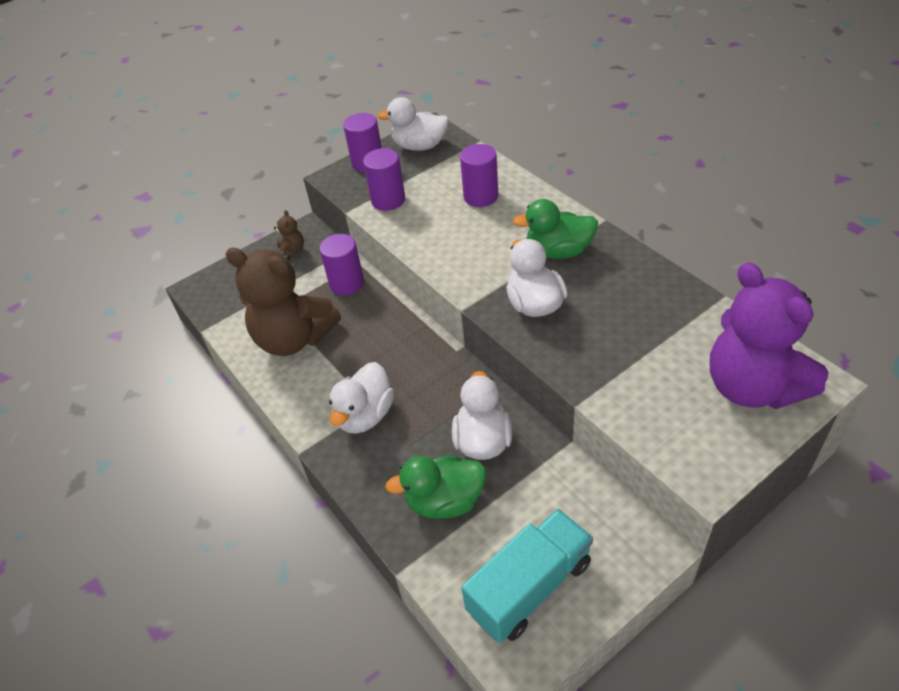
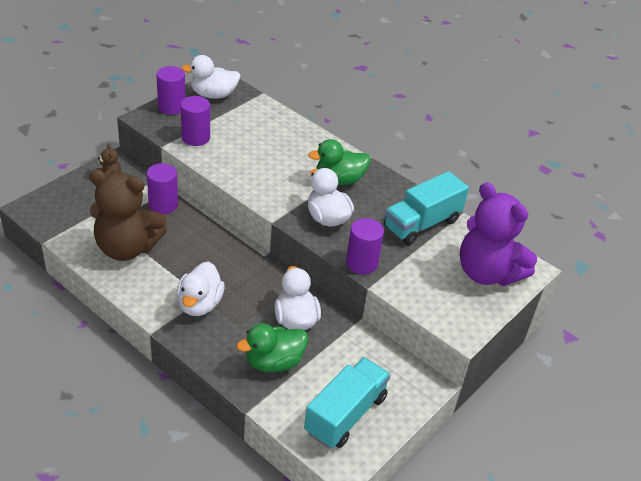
camera: 20 degrees left, 5 degrees down
(481, 196) = (271, 137): purple cylinder -> purple cylinder (361, 263)
(663, 313) = (422, 224): none -> turquoise truck

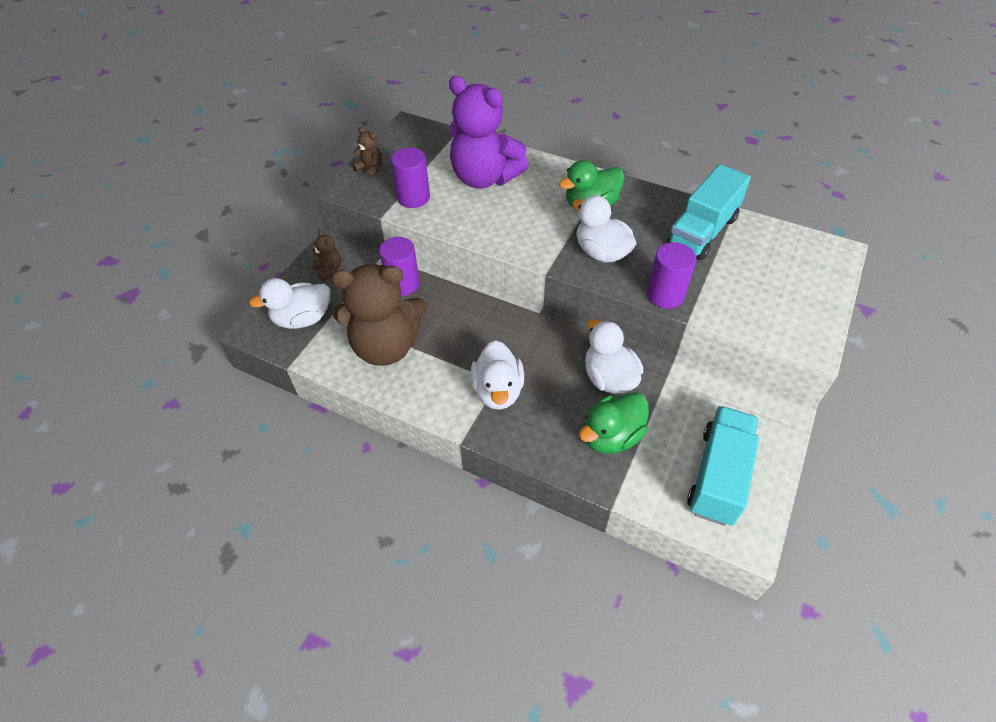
camera: 10 degrees left, 10 degrees up
(171, 107) = (370, 169): purple cylinder -> brown teddy bear
(213, 95) = (409, 144): white duck -> white duck (302, 319)
(487, 273) = (798, 268): purple teddy bear -> purple teddy bear (484, 178)

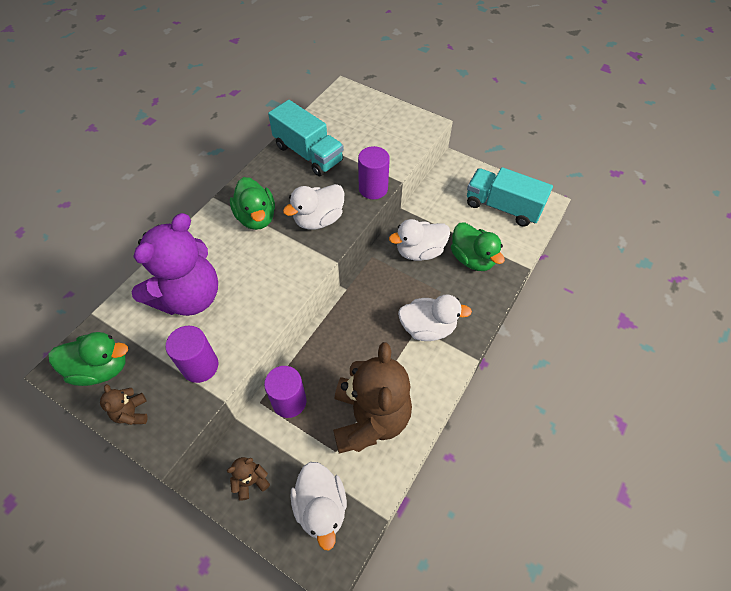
camera: 85 degrees left, 5 degrees up
(370, 169) = (132, 413): brown teddy bear -> brown teddy bear turned 60 degrees counterclockwise
(409, 144) = (101, 368): none -> green duck

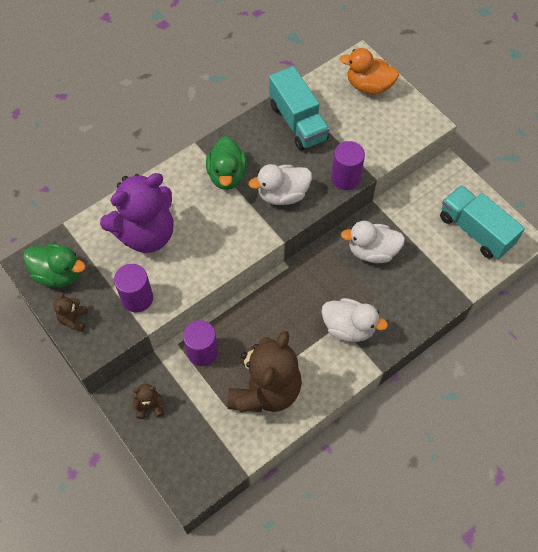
camera: 20 degrees right, 5 degrees up
(321, 507) = (198, 446): white duck -> none
(361, 109) = (368, 86): none -> orange duck
(472, 259) = (420, 275): green duck -> none

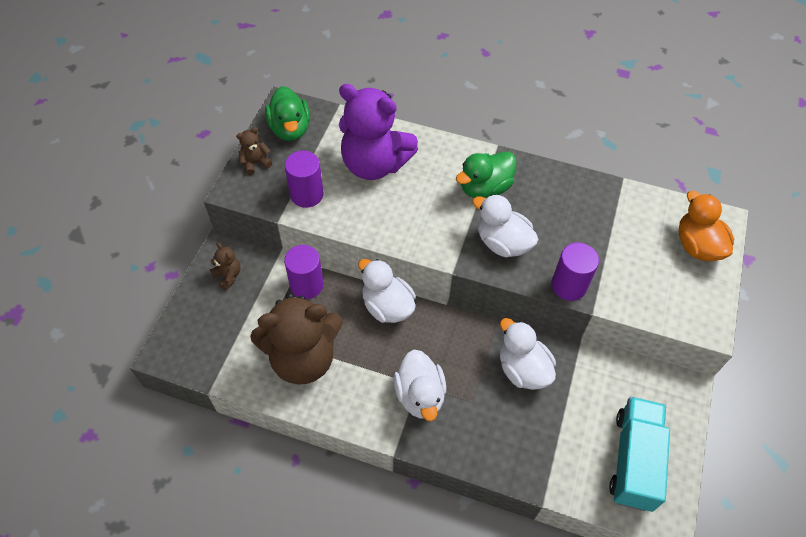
camera: 55 degrees right, 5 degrees down
(262, 306) = (387, 306): none -> white duck
(298, 122) = (595, 210): turquoise truck -> none

